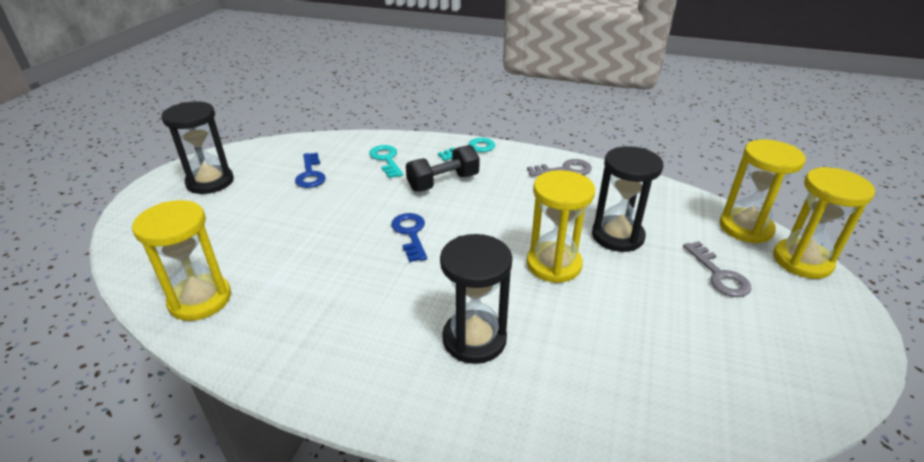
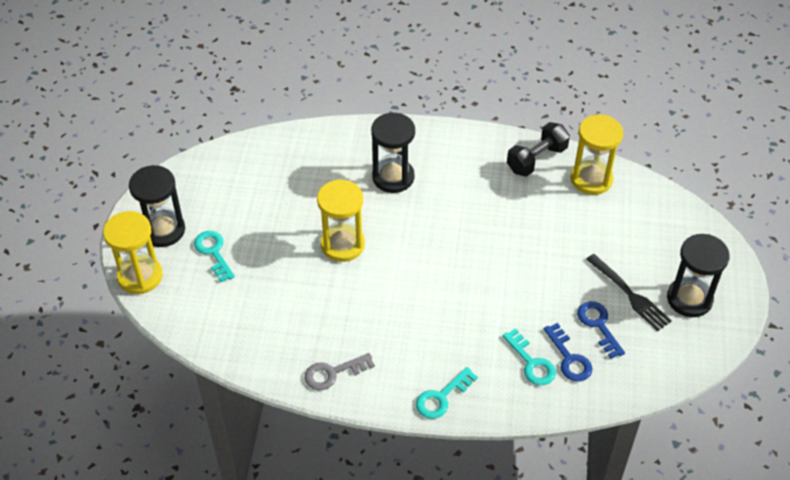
camera: 170 degrees right, 15 degrees up
(262, 190) = (629, 294): none -> black fork
(410, 234) = (466, 260): blue key -> blue key (569, 358)
(443, 182) = (458, 332): black dumbbell -> black dumbbell (536, 159)
(617, 236) = (288, 282): black hourglass -> black hourglass (163, 230)
(719, 275) = (213, 252): grey key -> turquoise key
(745, 228) = (171, 309): yellow hourglass -> none

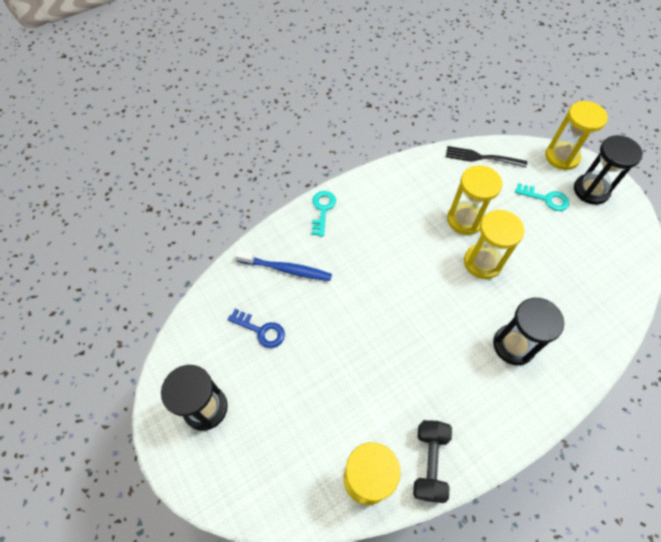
camera: 140 degrees right, 10 degrees up
(312, 288) = (465, 219): none -> yellow hourglass
(333, 373) = (396, 181): grey key -> none
(531, 362) = (286, 269): turquoise key -> blue toothbrush
(569, 358) = (264, 290): blue key -> none
(629, 294) = (255, 375): black fork -> black fork (482, 157)

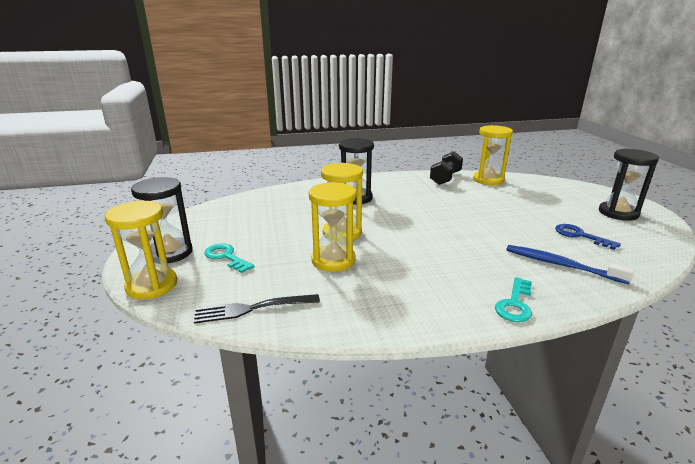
camera: 160 degrees left, 35 degrees down
(482, 157) = (252, 308): black fork -> black fork turned 135 degrees clockwise

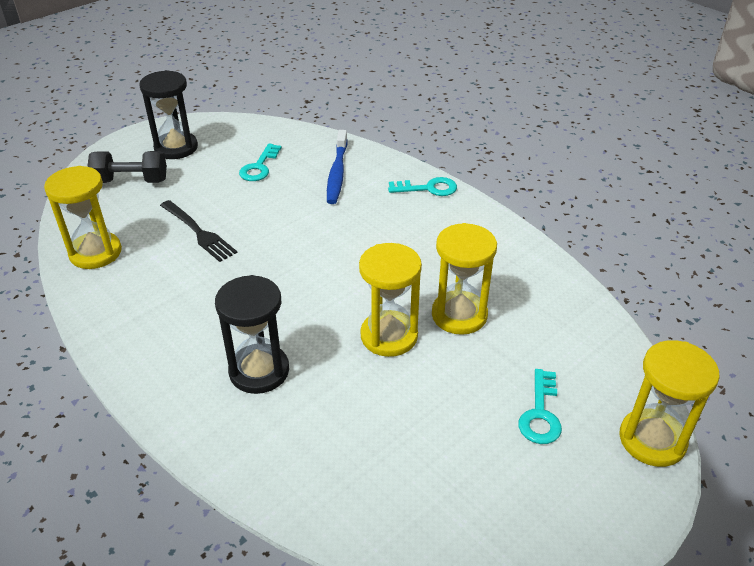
camera: 120 degrees left, 15 degrees up
(170, 253) = (589, 483): black hourglass -> none
(252, 308) = (591, 331): black fork -> black fork (198, 232)
(445, 178) = (107, 298): black dumbbell -> black dumbbell (131, 181)
(580, 236) = (259, 167): blue key -> turquoise key

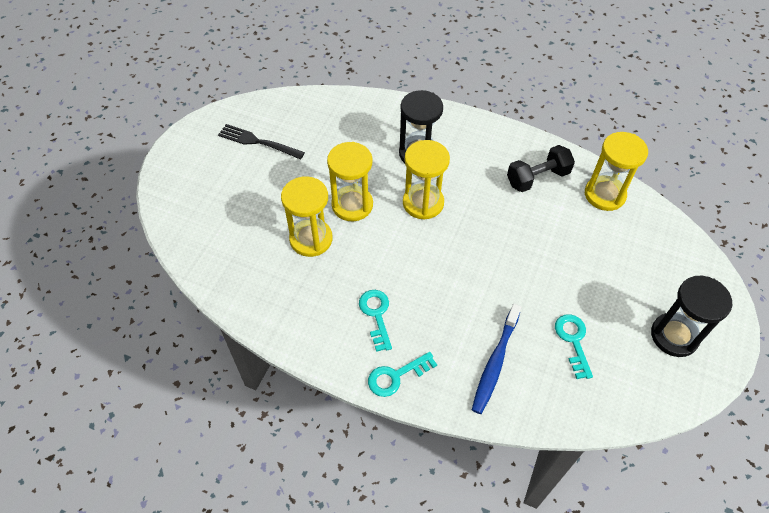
camera: 155 degrees right, 15 degrees up
(131, 181) = (662, 274): black dumbbell -> black dumbbell (537, 178)
(198, 232) = (552, 241): black fork -> black fork (258, 142)
(337, 173) = (495, 363): blue toothbrush -> blue toothbrush turned 135 degrees counterclockwise
(540, 413) = (236, 186): turquoise key -> turquoise key (376, 315)
(652, 440) = (165, 193): yellow hourglass -> yellow hourglass (423, 203)

